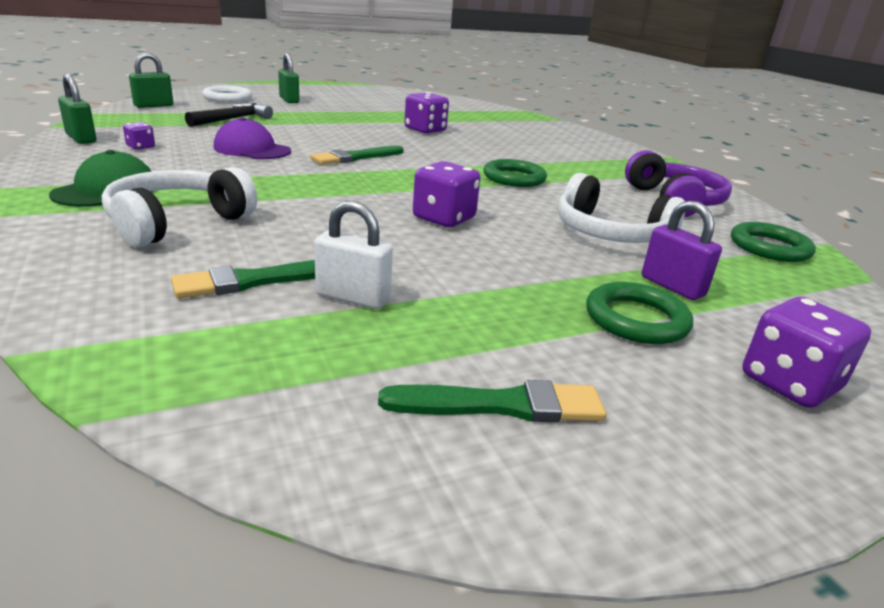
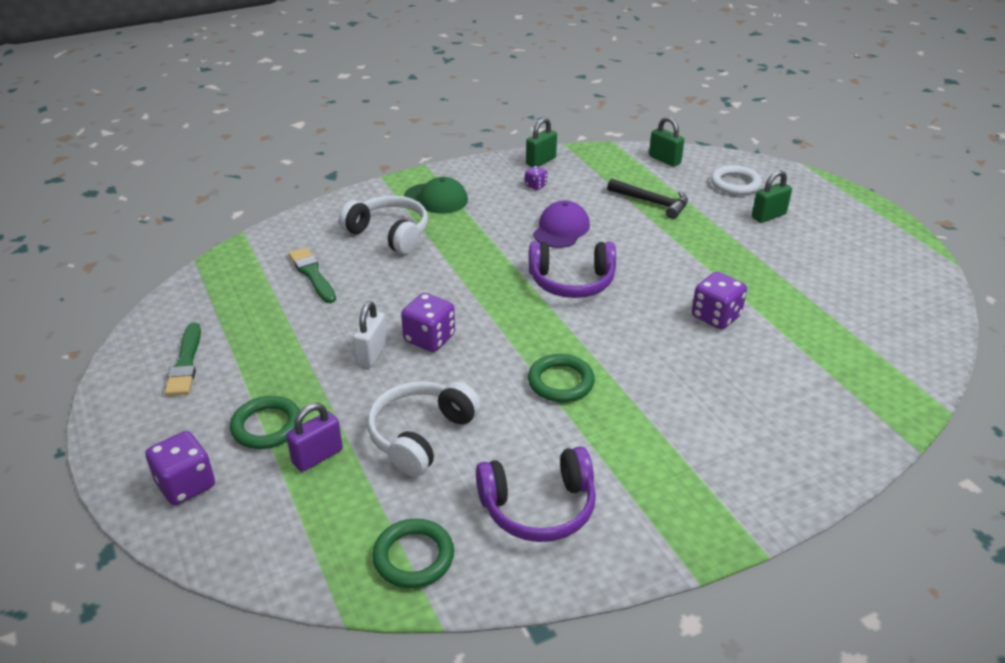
camera: 90 degrees right, 10 degrees up
(353, 297) = (293, 309): white padlock -> white padlock (372, 353)
(356, 157) = (571, 281): green brush -> purple headphones

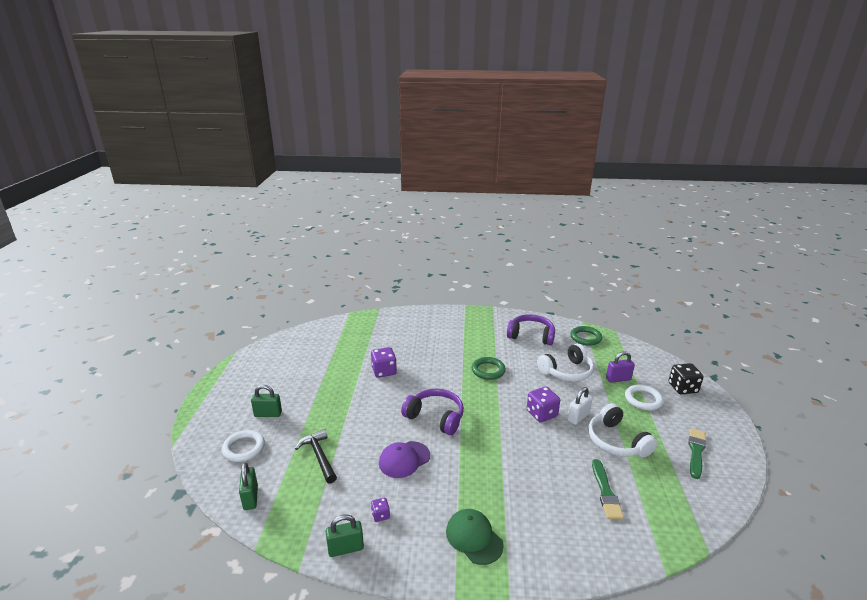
camera: 150 degrees left, 10 degrees down
(186, 484) = (682, 388): purple dice -> black dice
(267, 426) = (643, 400): green ring -> white ring
(389, 234) = (533, 510): white headphones -> white headphones (616, 441)

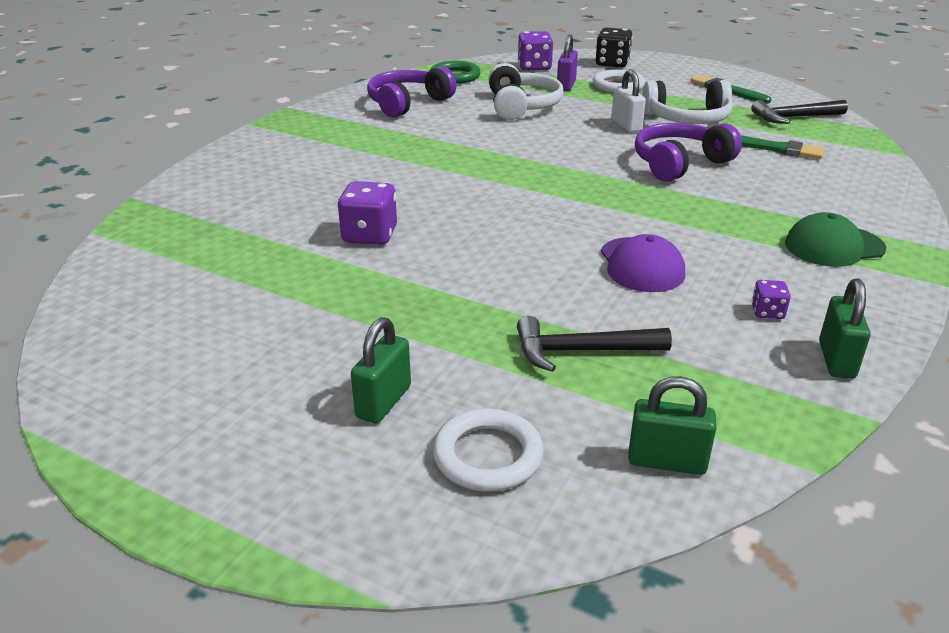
camera: 65 degrees left, 5 degrees up
(435, 417) = (550, 217): purple headphones -> purple headphones (679, 164)
(488, 370) = (464, 151): green ring -> none
(541, 414) = (602, 143): purple dice -> purple dice (534, 67)
(678, 496) = (794, 118): none -> black hammer

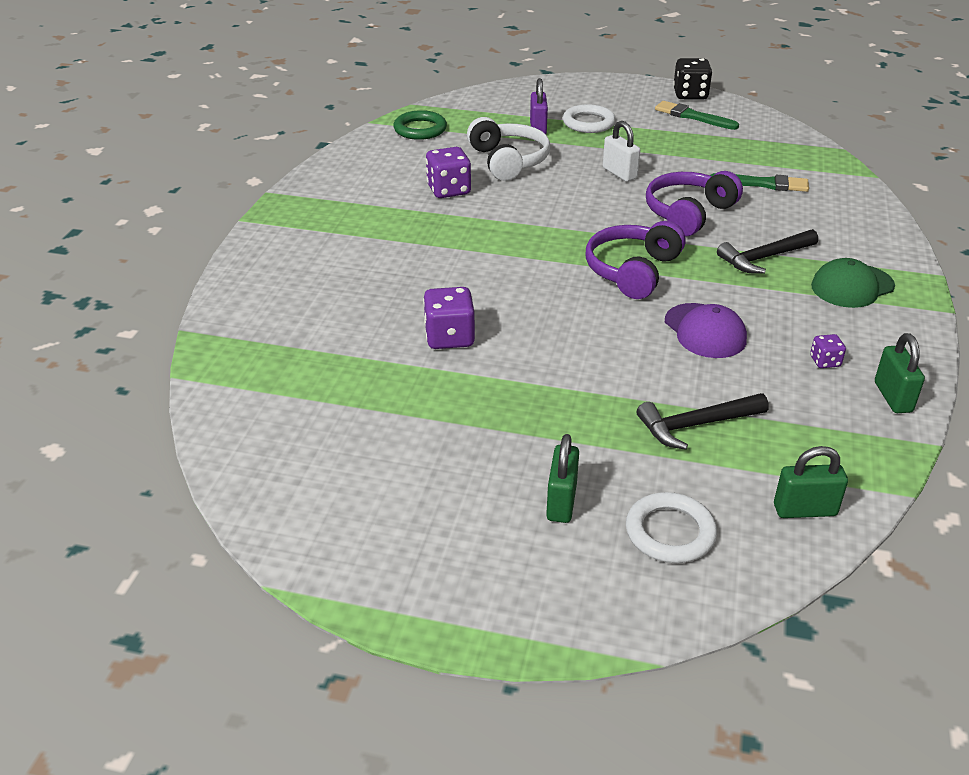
camera: 15 degrees left, 5 degrees up
(408, 103) = (392, 172): purple headphones -> purple headphones (632, 271)
(534, 67) = (494, 107): purple dice -> purple dice (448, 190)
(612, 63) = (569, 93): black dice -> black dice (690, 95)
(687, 119) = (672, 158): white headphones -> none
(794, 118) = (766, 144): black hammer -> black hammer (764, 258)

